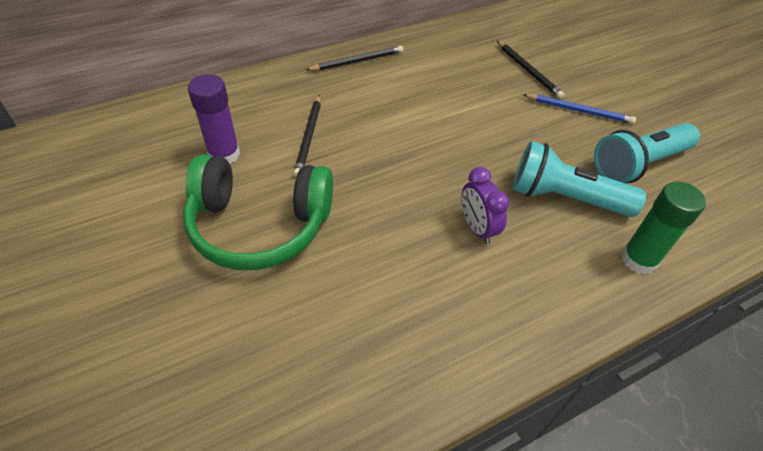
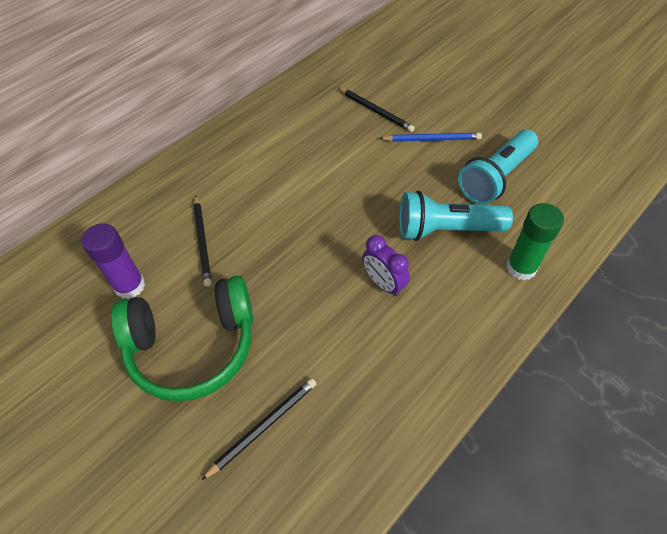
camera: 15 degrees left, 5 degrees up
(357, 61) = (217, 147): black pencil -> black pencil (263, 426)

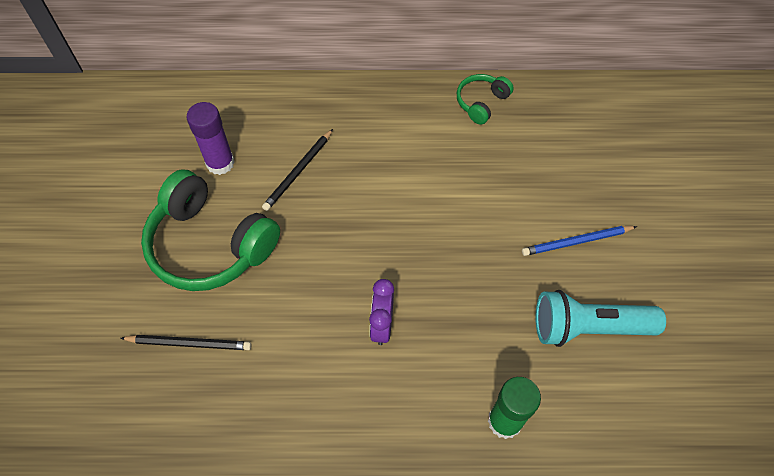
camera: 45 degrees right, 5 degrees up
(279, 107) = (481, 102): none -> green headphones
(376, 111) = (559, 173): black pencil -> none
(432, 139) = (576, 242): blue pencil -> blue pencil turned 120 degrees clockwise
(446, 229) = (484, 331): turquoise flashlight -> none

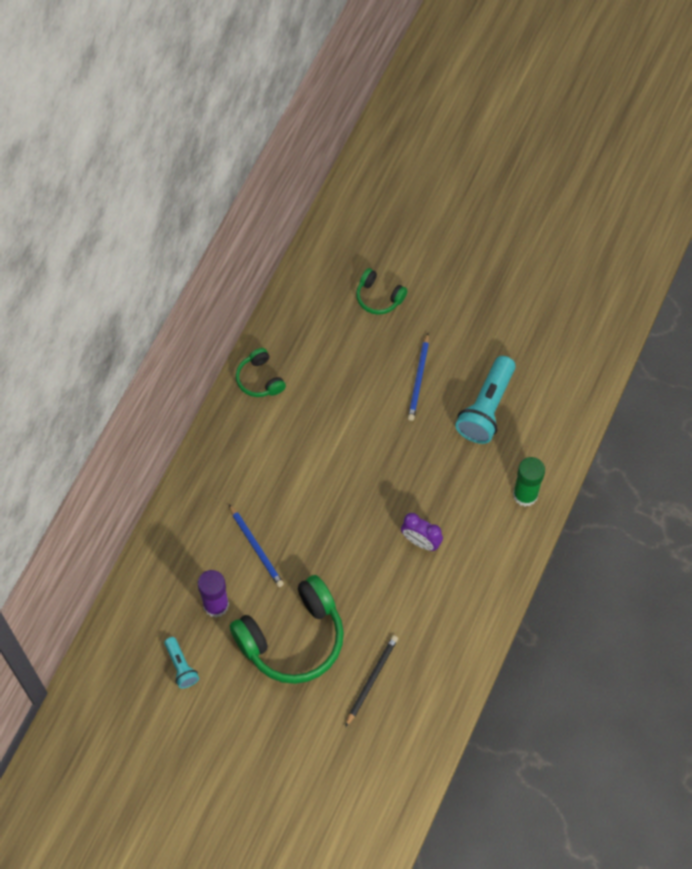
camera: 65 degrees left, 5 degrees up
(143, 160) = (181, 666): none -> turquoise flashlight
(298, 171) = (256, 547): black pencil -> blue pencil
(643, 165) = (379, 297): none -> green headphones

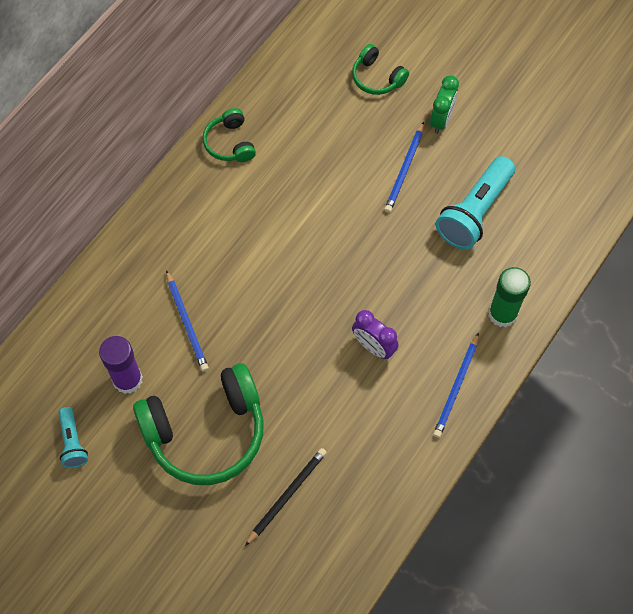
camera: 10 degrees right, 0 degrees up
(443, 328) = (441, 120): none -> green clock
(497, 565) = (456, 387): none -> blue pencil

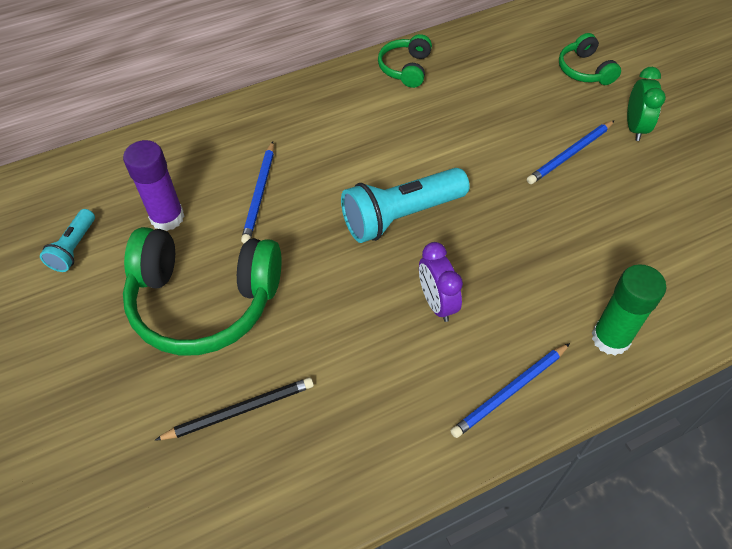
camera: 30 degrees right, 10 degrees down
(441, 120) = (635, 127): green clock -> green clock turned 45 degrees counterclockwise
(474, 212) = (629, 222): turquoise flashlight -> turquoise flashlight (401, 216)

